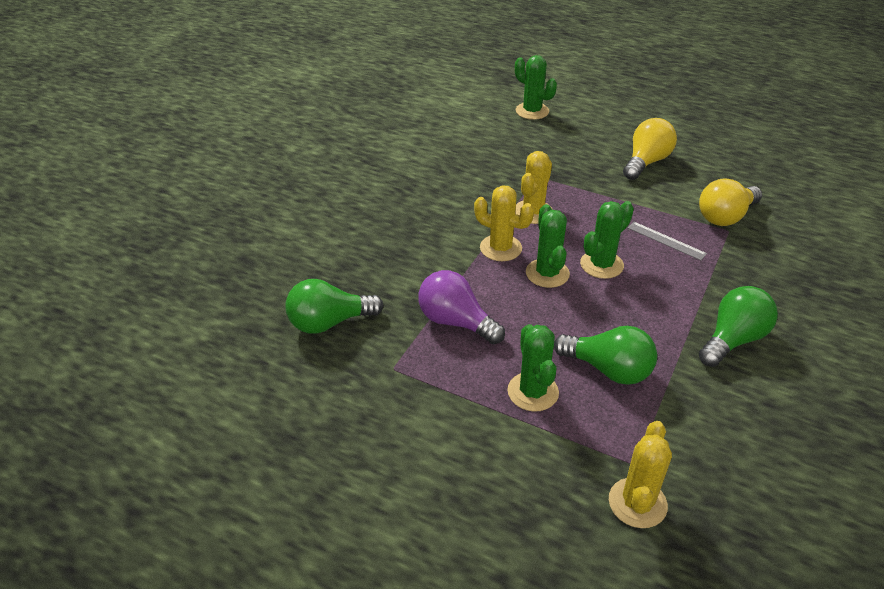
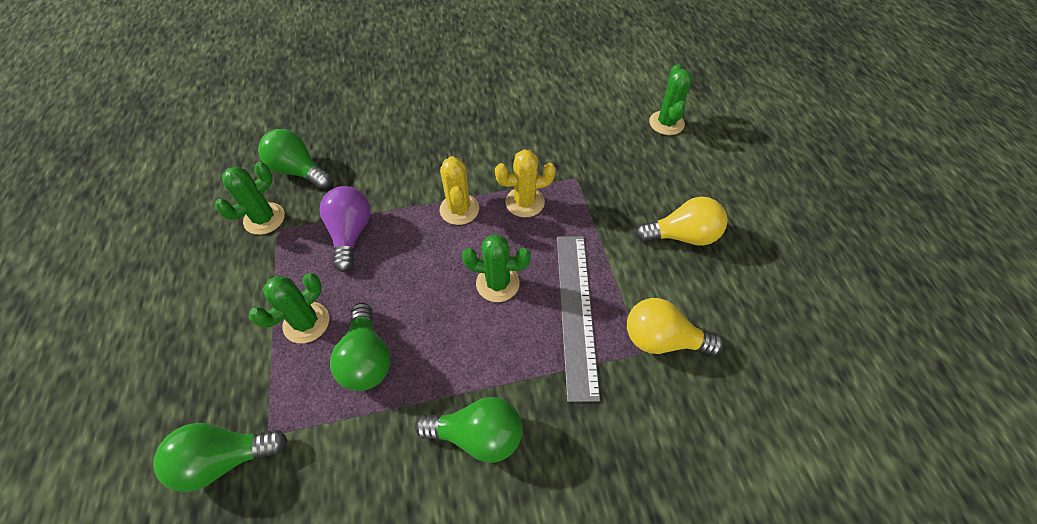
camera: 50 degrees right, 15 degrees up
(547, 273) = (454, 254): green cactus -> green cactus (264, 219)
(637, 503) = (225, 458): yellow cactus -> green light bulb
(666, 240) = (576, 311): grey ruler -> grey ruler, size x2.07

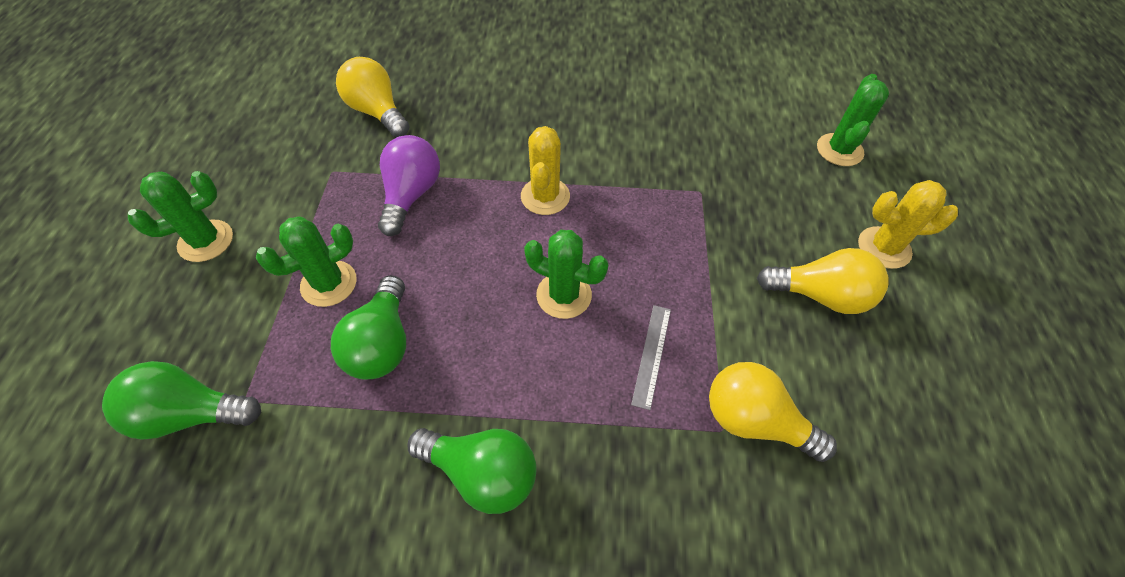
camera: 15 degrees right, 0 degrees up
(264, 219) = (322, 156): green cactus -> green cactus (206, 241)
(299, 171) = (377, 112): green light bulb -> yellow light bulb
(525, 202) = (627, 206): yellow cactus -> yellow cactus (884, 248)
(576, 311) = (652, 355): grey ruler -> grey ruler, size x0.48

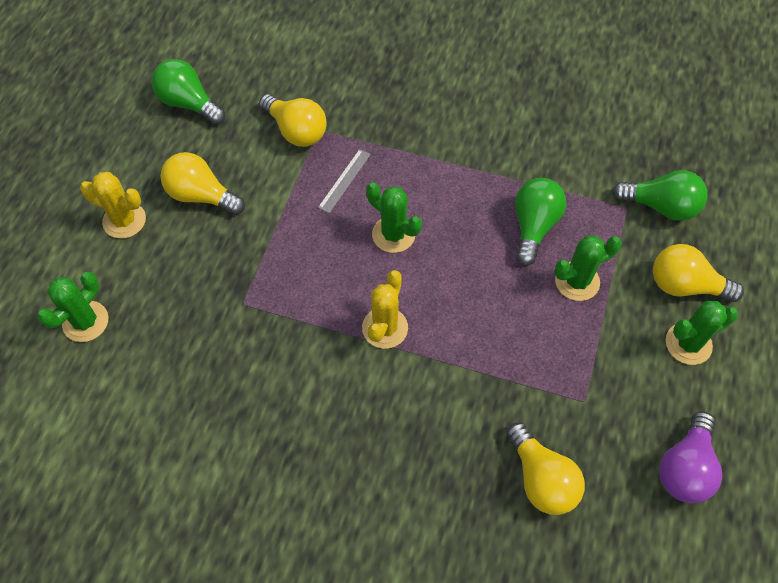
camera: 165 degrees left, 5 degrees up
(189, 305) = (685, 285): none -> yellow light bulb
(411, 195) = (508, 355): purple light bulb -> purple light bulb (685, 467)
(482, 473) = (473, 138): green light bulb -> green light bulb (189, 103)

